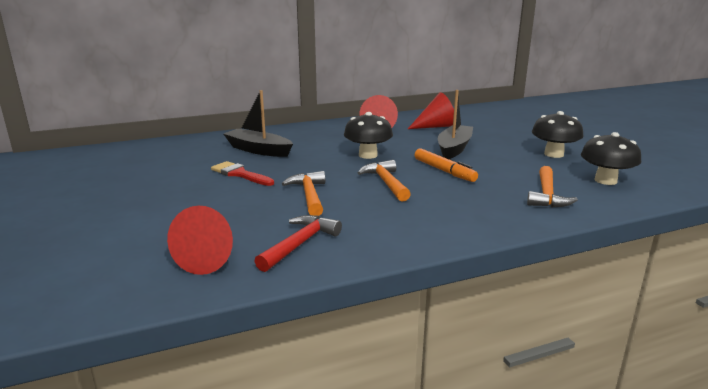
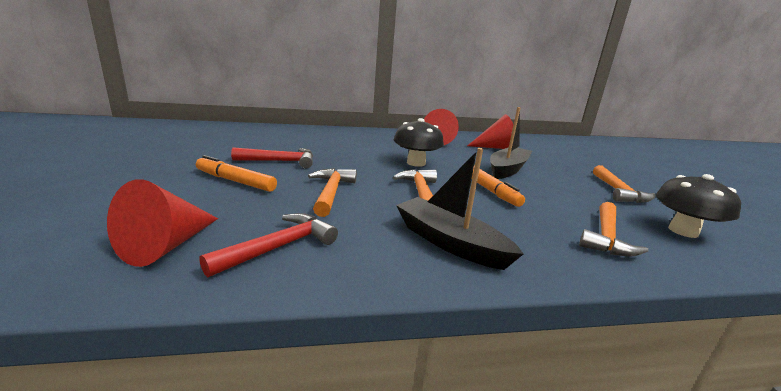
camera: 10 degrees right, 0 degrees up
(215, 199) = (235, 181): none -> orange marker
(240, 174) = (280, 161): red brush -> red hammer
(258, 150) = (315, 144): black boat -> black boat (449, 243)
(553, 154) = (618, 191): black mushroom -> orange hammer

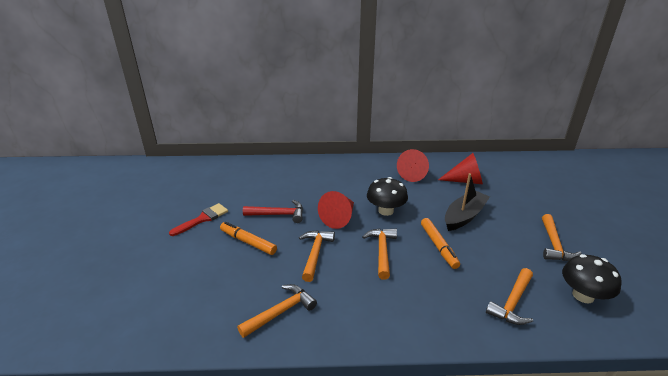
camera: 10 degrees right, 10 degrees up
(167, 245) = (216, 310): red cone -> red cone (339, 218)
(173, 161) = (202, 219): none -> red brush
(279, 247) = (280, 312): red hammer -> orange hammer
(449, 243) = (392, 308): black boat -> none

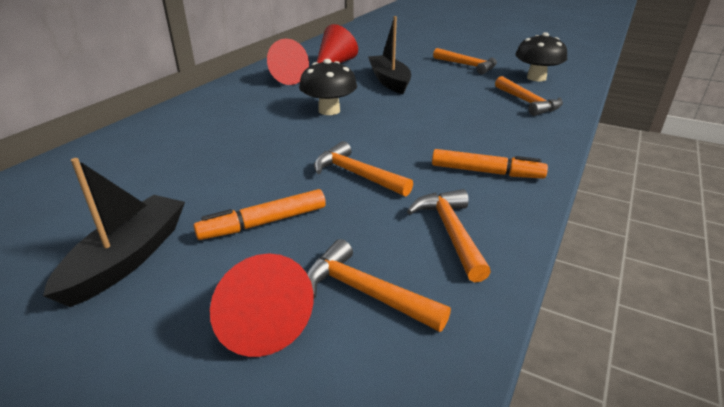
camera: 60 degrees left, 0 degrees up
(202, 219) = (128, 258): red brush -> black boat
(278, 214) = (232, 179): red hammer -> none
(339, 218) = (304, 139): red cone -> red cone (259, 319)
(382, 251) = (399, 134): orange hammer -> orange hammer (366, 292)
(438, 246) = (422, 105): orange marker -> orange marker (486, 172)

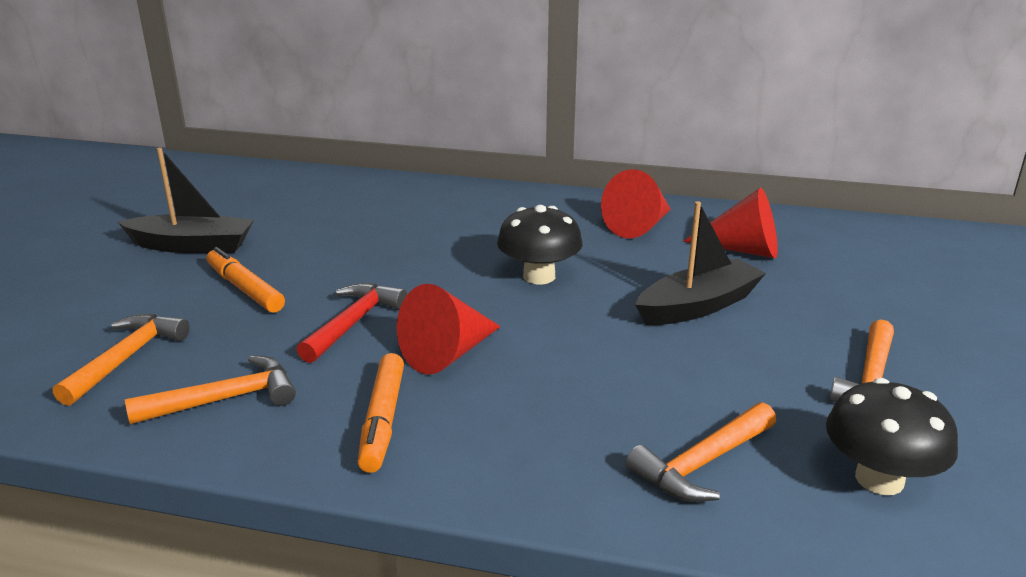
camera: 75 degrees right, 5 degrees down
(259, 319) = (102, 315): red cone -> red cone (448, 353)
(357, 175) = (353, 323): orange hammer -> red hammer

